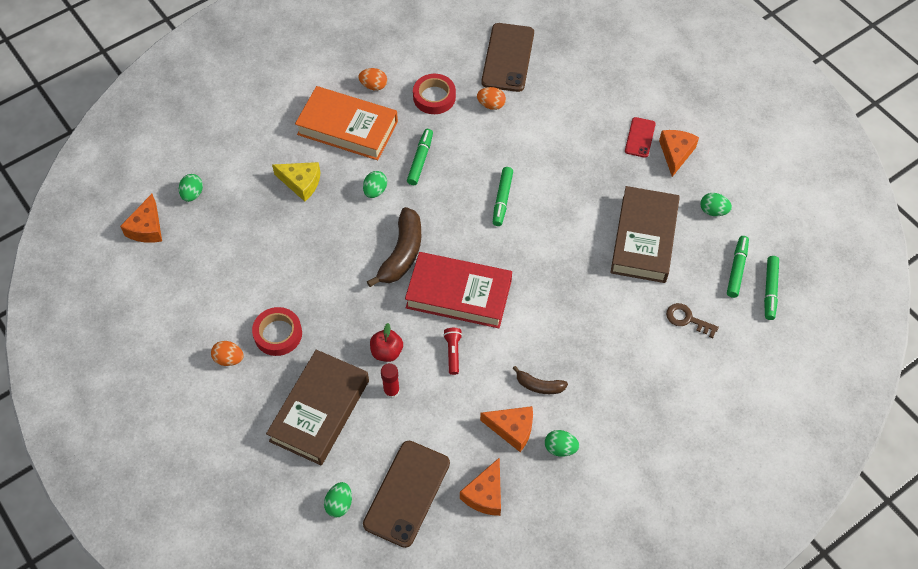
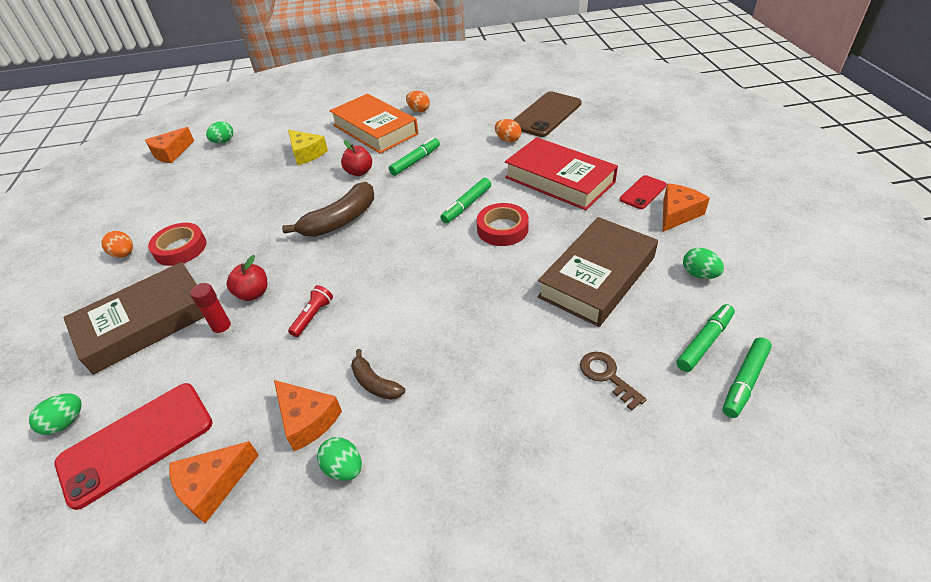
camera: 30 degrees right, 15 degrees down
(375, 191) = (359, 172): green egg -> red apple
(407, 493) = (136, 443): brown phone -> red phone
(434, 97) = (462, 126): red tape -> red tape (502, 229)
(459, 294) = (363, 267): red book -> red book (559, 180)

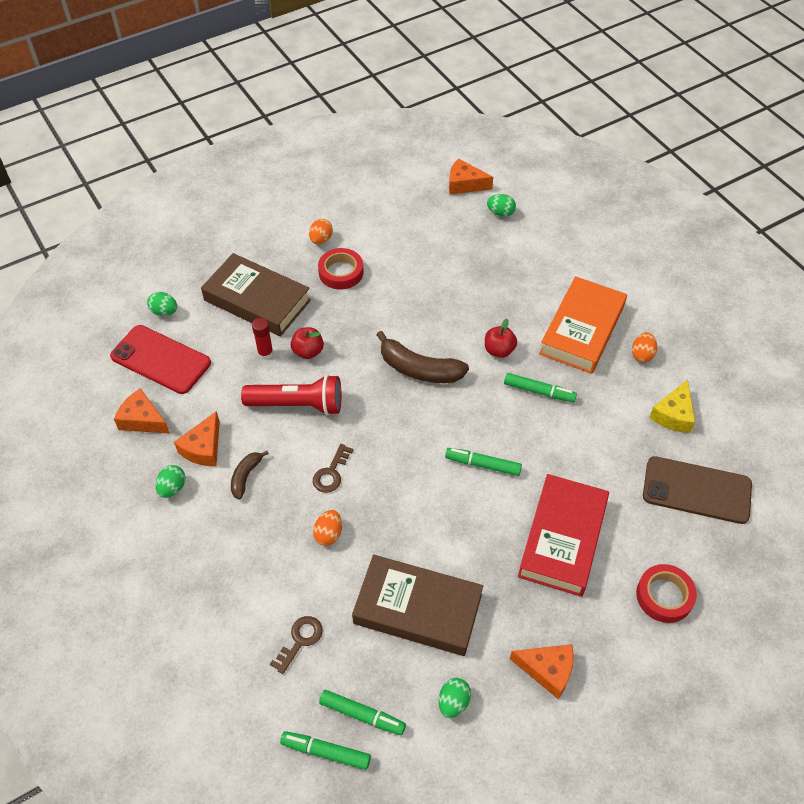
camera: 65 degrees right, 10 degrees up
(306, 153) = (511, 291): yellow cheese -> yellow cheese (673, 414)
(313, 316) = (297, 405): red flashlight -> red flashlight, size x2.07
(415, 307) = (331, 473): none -> brown key
(502, 229) = (458, 508): red tape -> red tape (664, 596)
(508, 140) = (620, 465): orange egg -> orange egg (328, 534)
(643, 192) = (573, 629): red phone -> none

